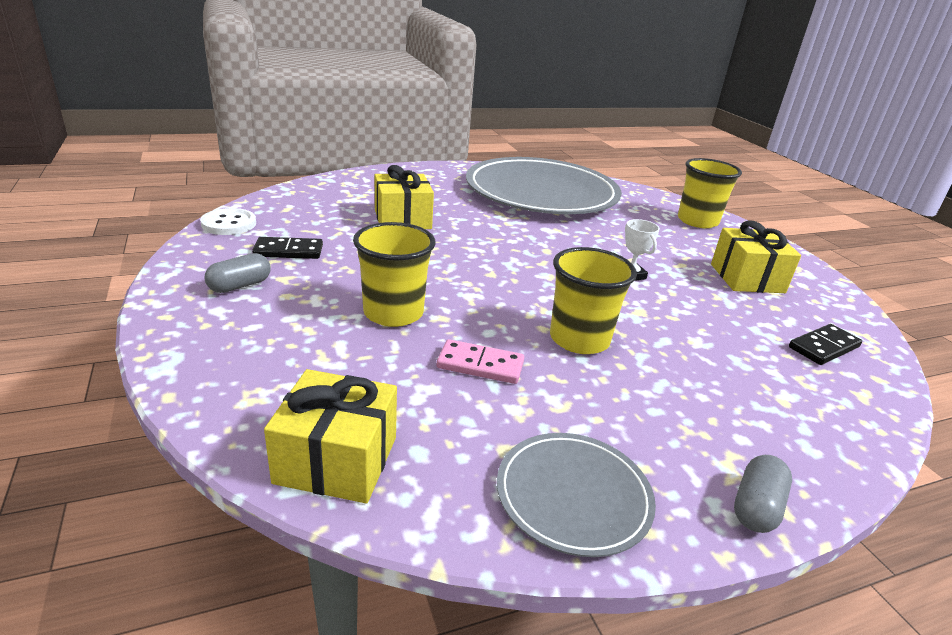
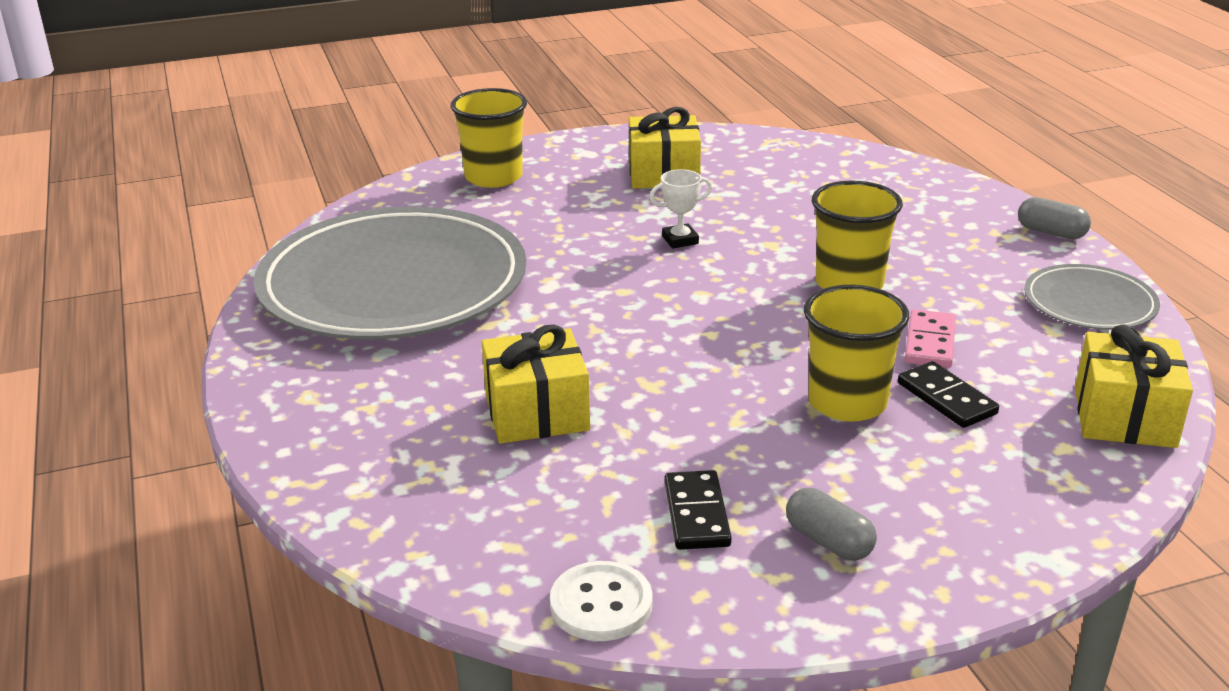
camera: 85 degrees left, 0 degrees up
(824, 347) = (802, 164): black domino -> black domino (946, 398)

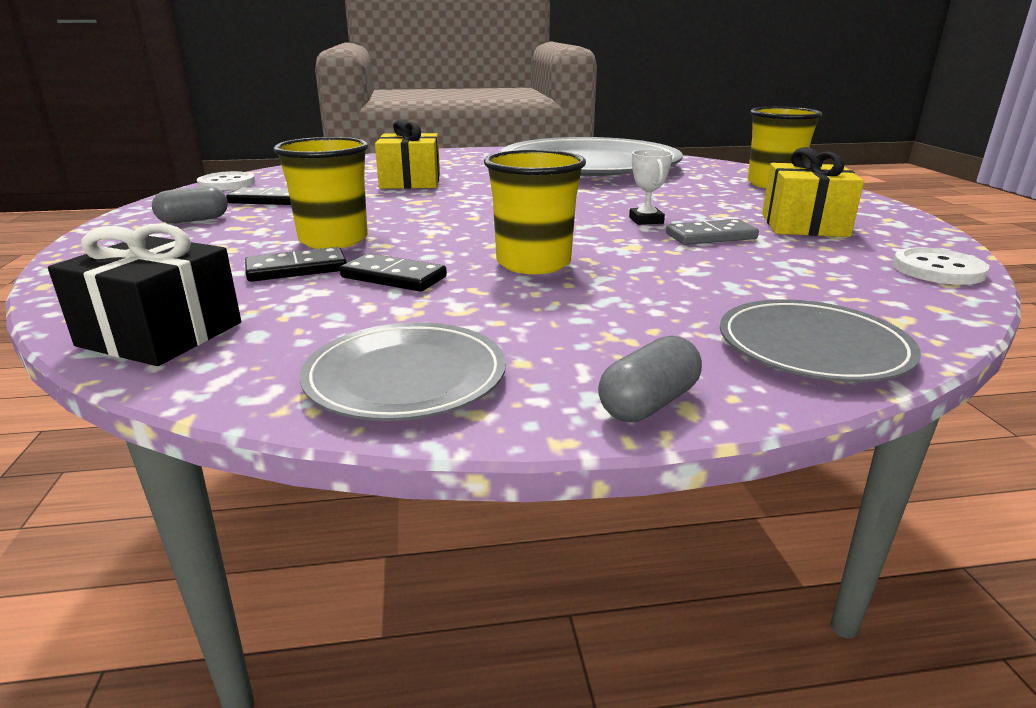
camera: 100 degrees right, 5 degrees down
(722, 212) = (710, 236): none -> grey domino
(765, 142) = (938, 270): none -> white button
(929, 342) = (394, 277): pink domino -> black domino
(940, 190) = (812, 347): none -> grey plate
(1124, 417) = (161, 334): yellow gift -> black gift

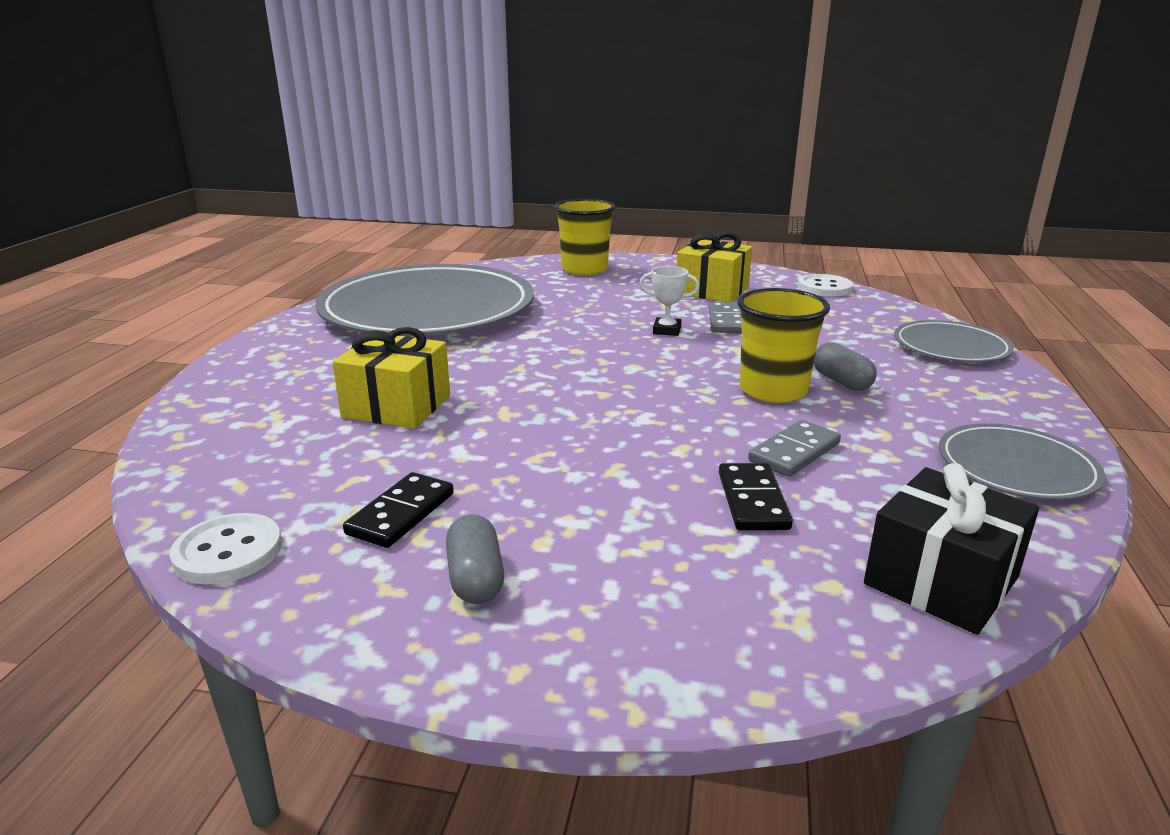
camera: 70 degrees left, 0 degrees up
(333, 240) = (651, 474): yellow cup -> none
(394, 277) = (794, 452): black domino -> grey domino
(648, 403) = (1037, 402): grey capsule -> grey capsule (841, 381)

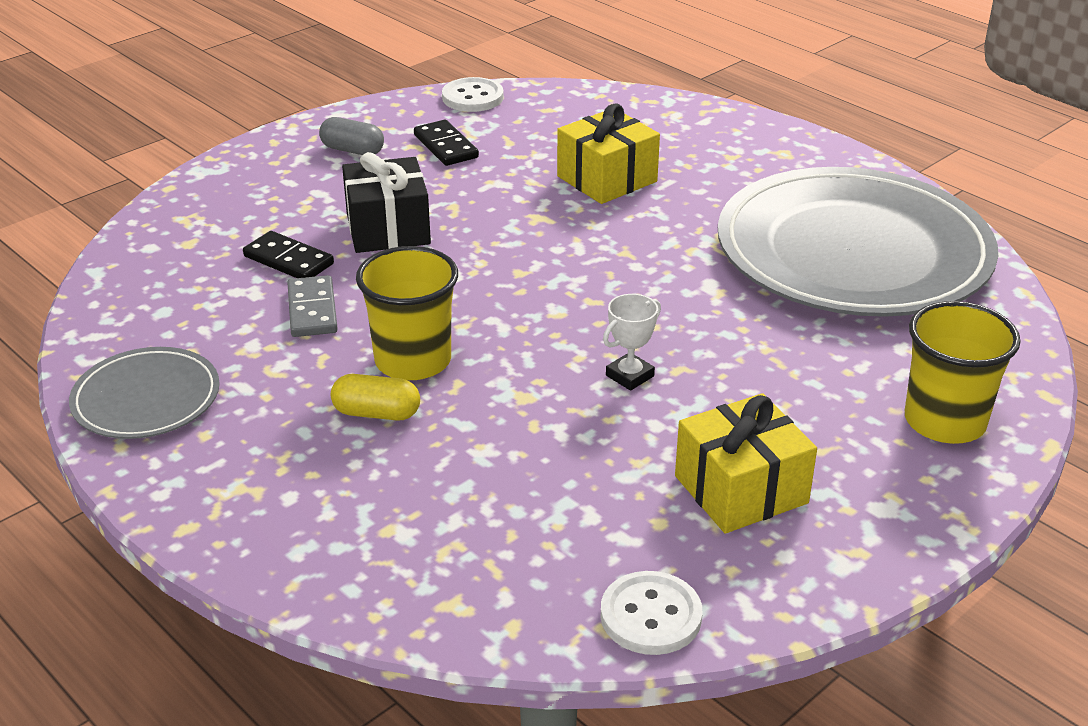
camera: 125 degrees right, 10 degrees up
(726, 321) = (613, 435): grey domino -> none
(841, 381) = (376, 413): grey capsule -> yellow capsule
(940, 580) = (134, 278): black gift -> black gift (388, 229)
(951, 347) = (342, 563): grey plate -> none

